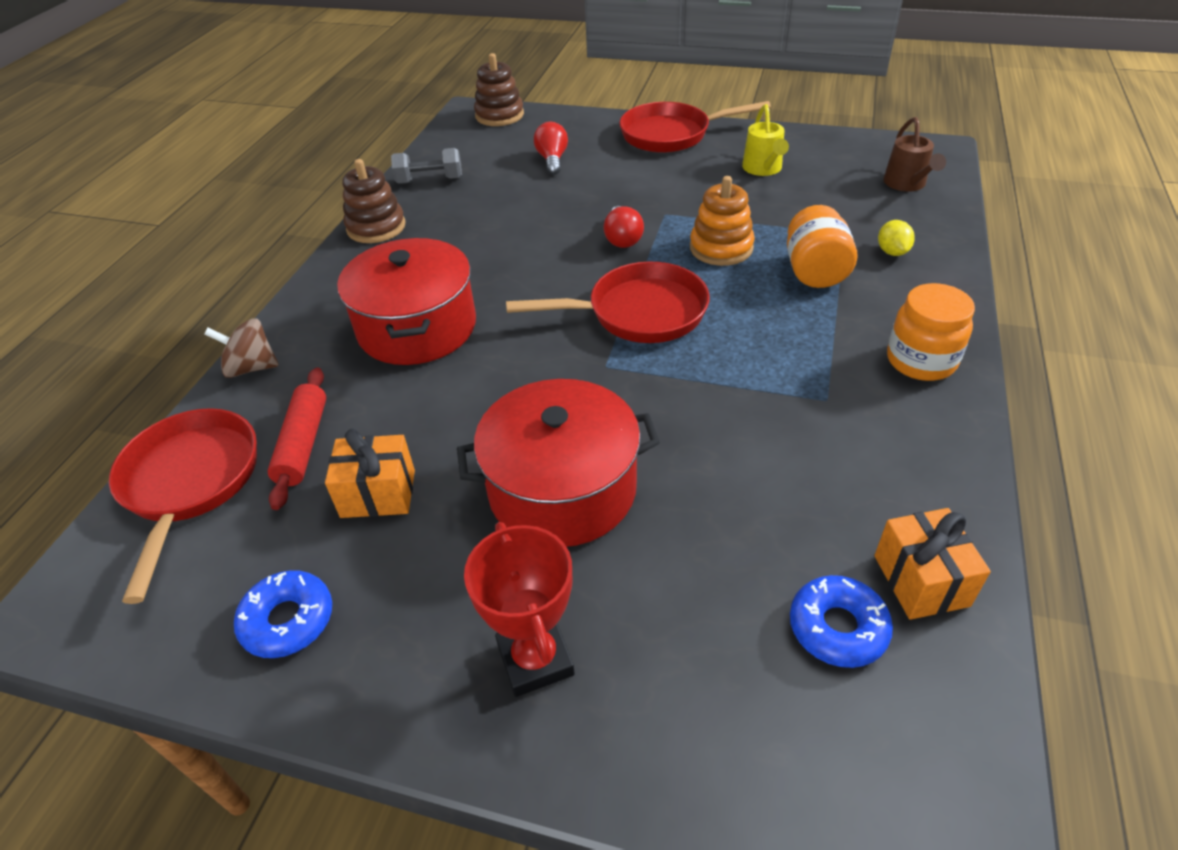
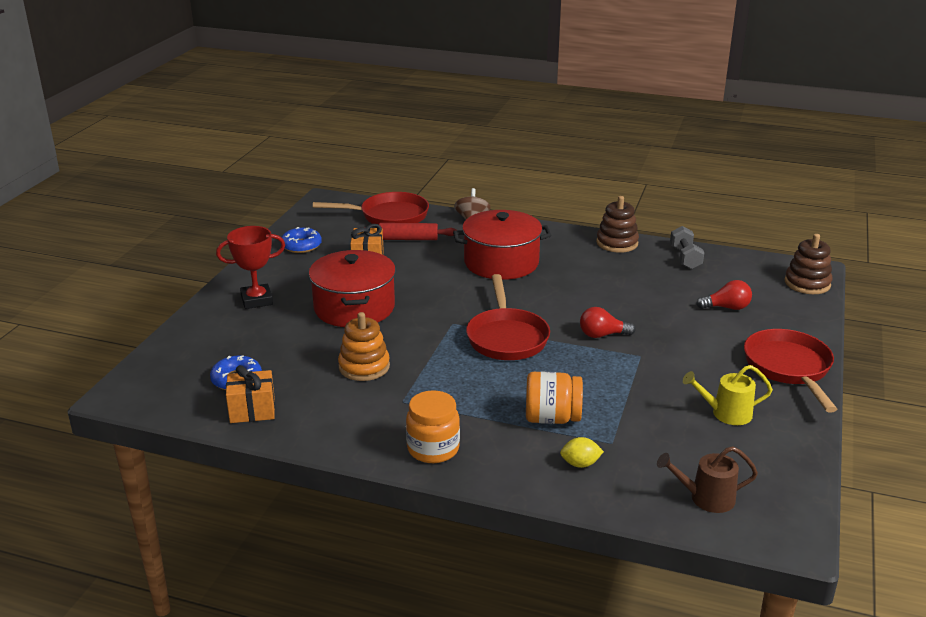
camera: 90 degrees right, 15 degrees down
(721, 248) = (588, 377): orange stacking toy -> orange stacking toy (364, 367)

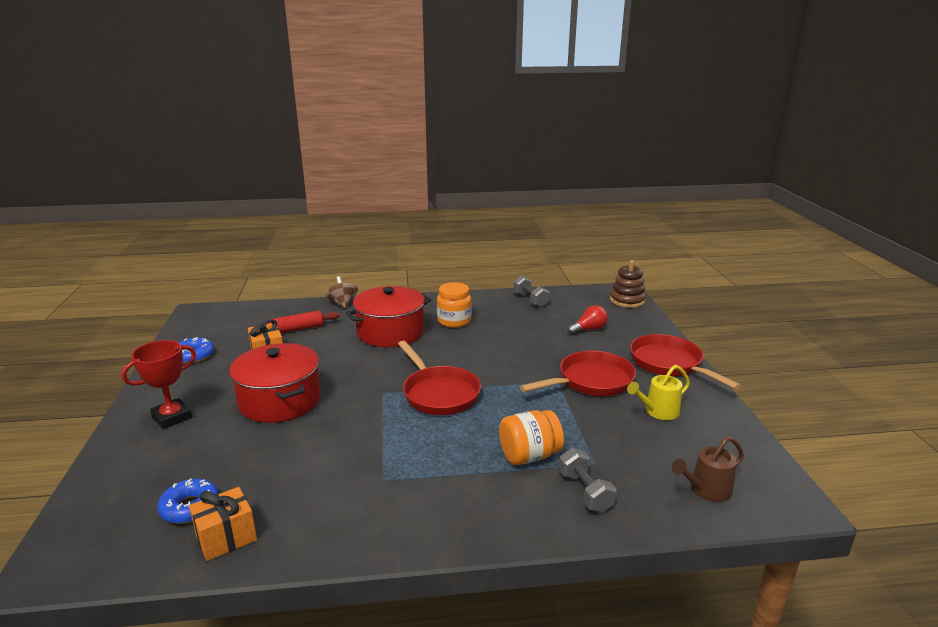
camera: 25 degrees left, 5 degrees down
(364, 367) = (323, 455): orange stacking toy -> none
(389, 216) = (266, 314): red pan -> red pan (591, 381)
(433, 449) = (444, 520): orange jar -> orange jar (454, 321)
(580, 464) = (585, 492): yellow lemon -> grey dumbbell
(602, 335) = (515, 372): red light bulb -> none
(617, 243) = (472, 299): brown stacking toy -> none

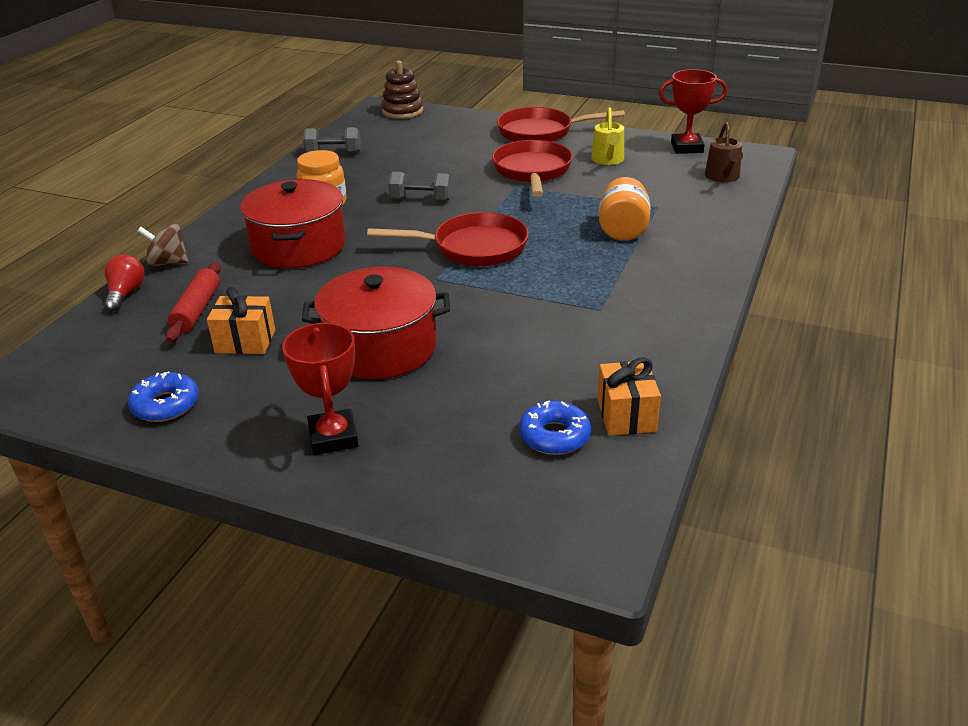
camera: 60 degrees left, 10 degrees up
(585, 492) = (691, 221): grey dumbbell -> grey dumbbell (421, 199)
(589, 329) = (436, 144): red light bulb -> red light bulb (126, 293)
(745, 449) = (687, 148): none -> red trophy

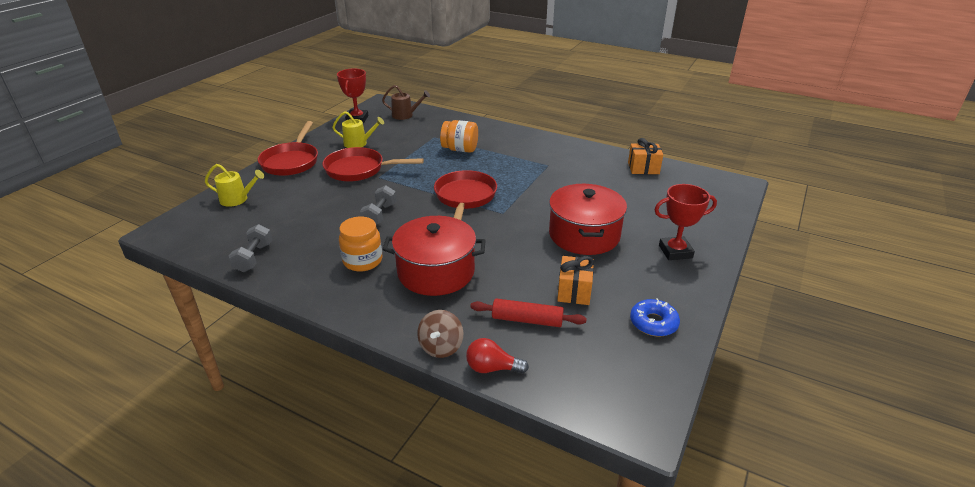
camera: 85 degrees left, 0 degrees up
(402, 111) = (185, 219): brown stacking toy -> none
(445, 124) = (237, 199): none -> yellow watering can
(554, 436) = (662, 187): blue donut -> none

